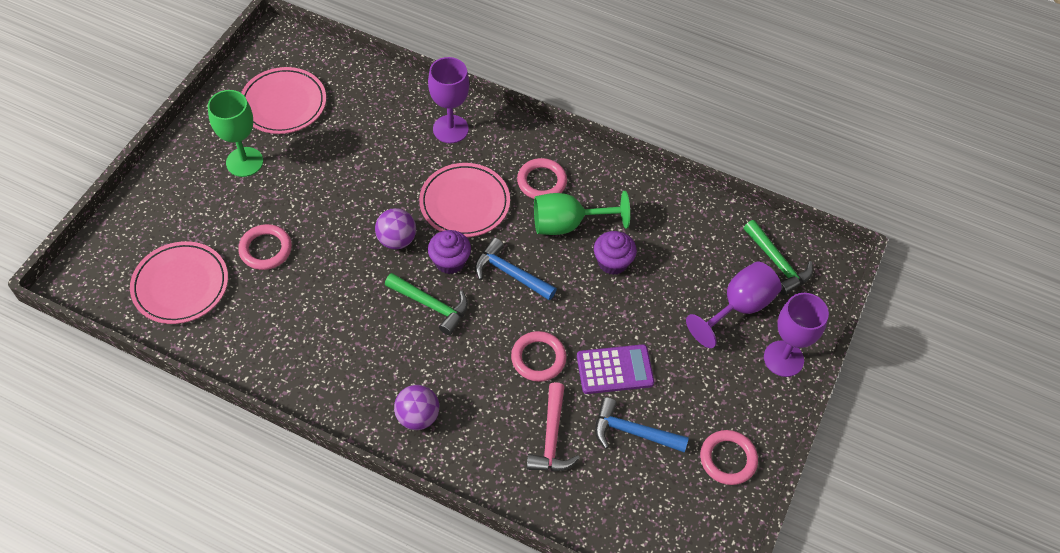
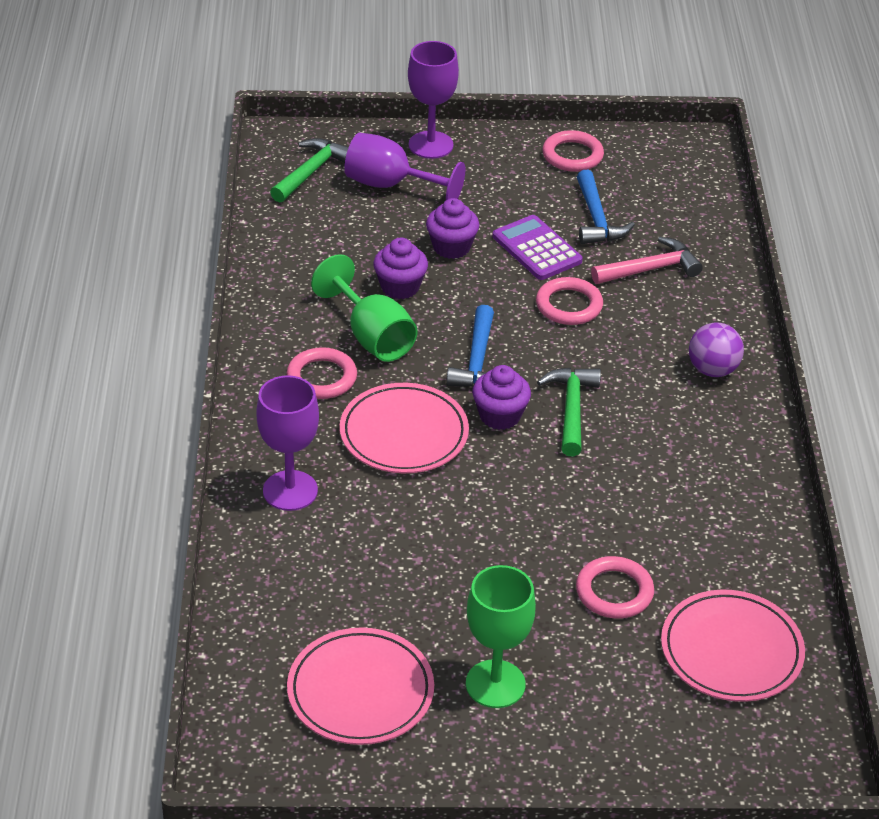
camera: 115 degrees left, 15 degrees down
(397, 240) = (505, 473): purple ball -> none
(643, 314) = (451, 247): none -> purple cupcake

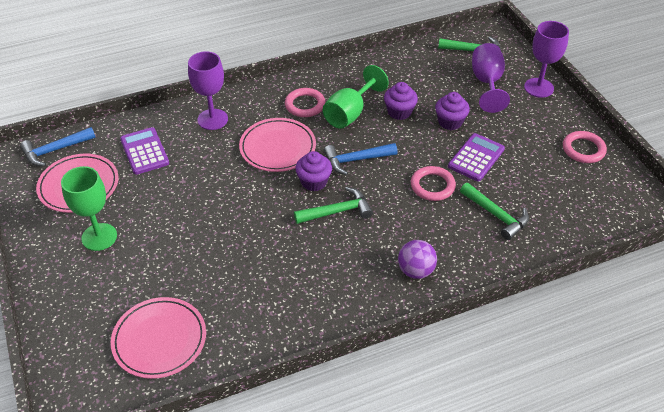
camera: 70 degrees right, 5 degrees up
(321, 591) = (144, 151): none -> purple calculator
(597, 219) = (527, 177): blue hammer -> blue hammer (55, 150)
(614, 592) = (189, 270): pink ring -> none
(651, 269) = (496, 215): pink hammer -> green hammer

